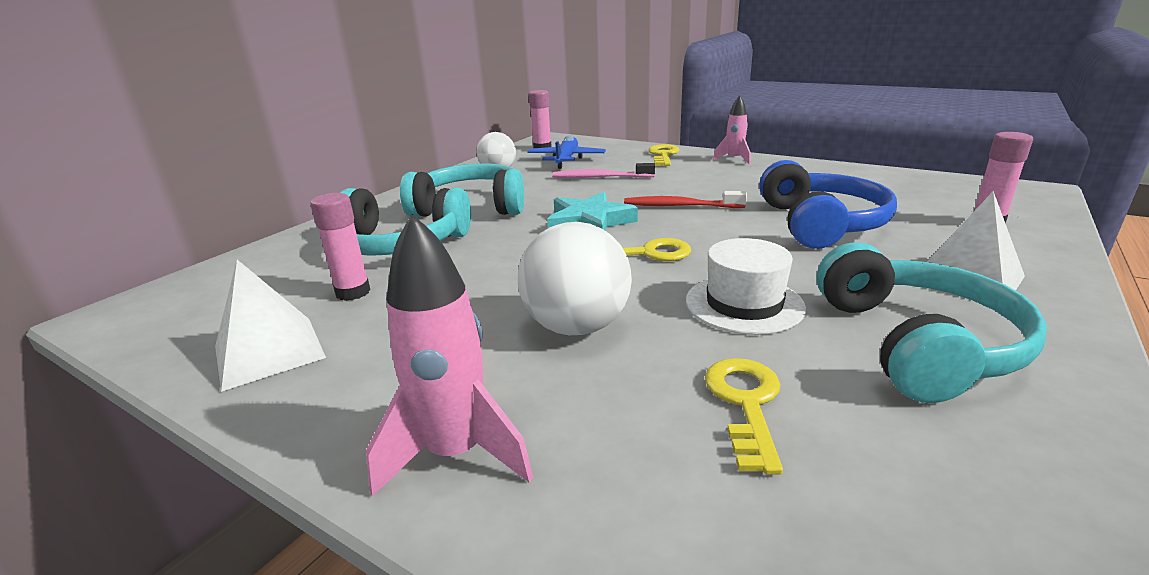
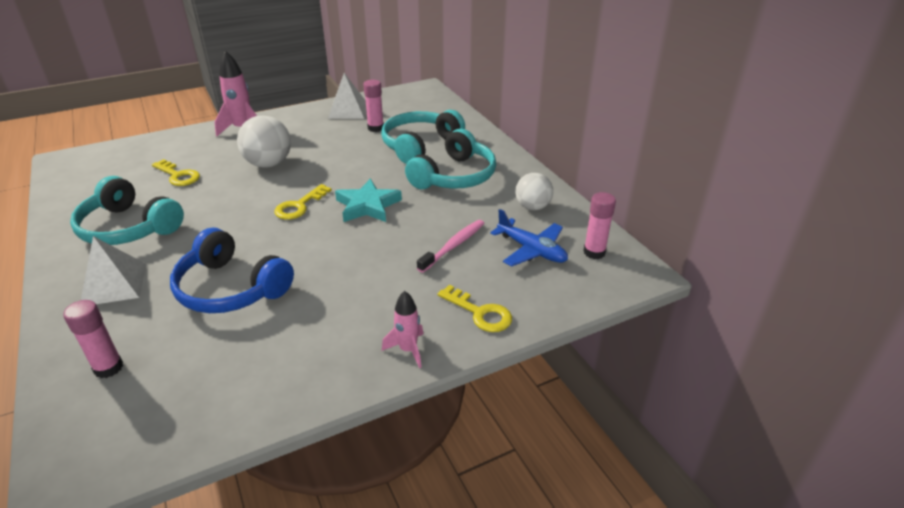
camera: 120 degrees right, 10 degrees up
(680, 206) = (342, 250): red toothbrush -> none
(744, 304) = (216, 206): white hat -> none

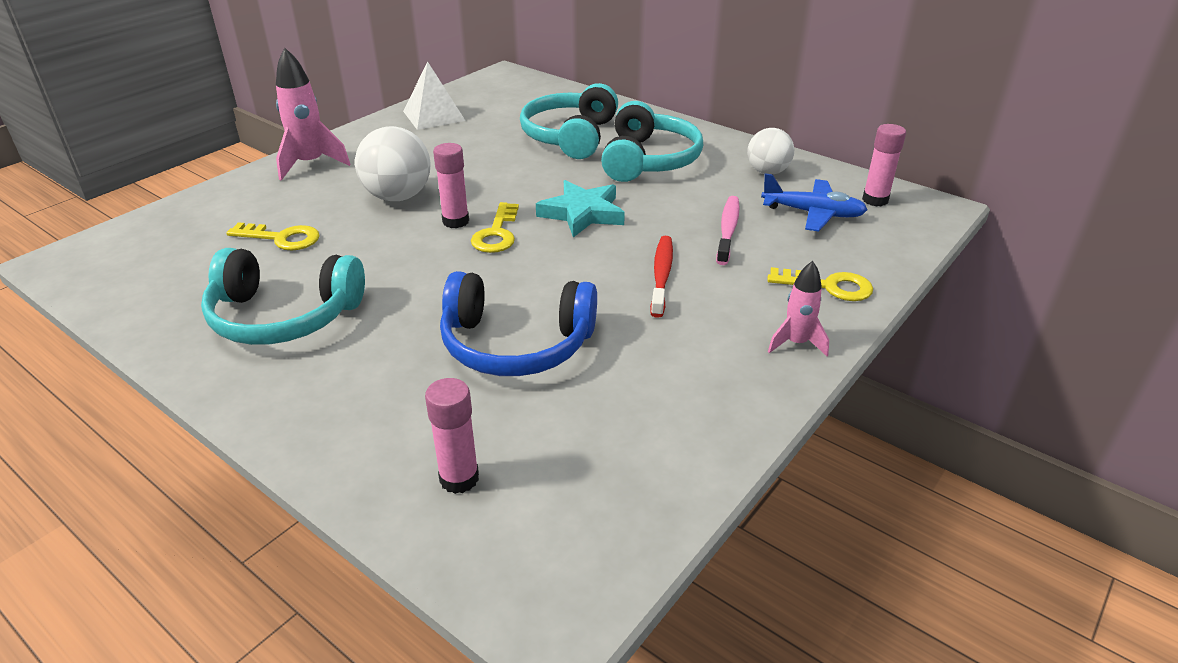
camera: 25 degrees left, 0 degrees up
(114, 284) = (347, 386): white pyramid -> none
(371, 267) = (661, 275): none -> red toothbrush
(375, 128) = (493, 128): pink glue stick -> pink glue stick (455, 221)

